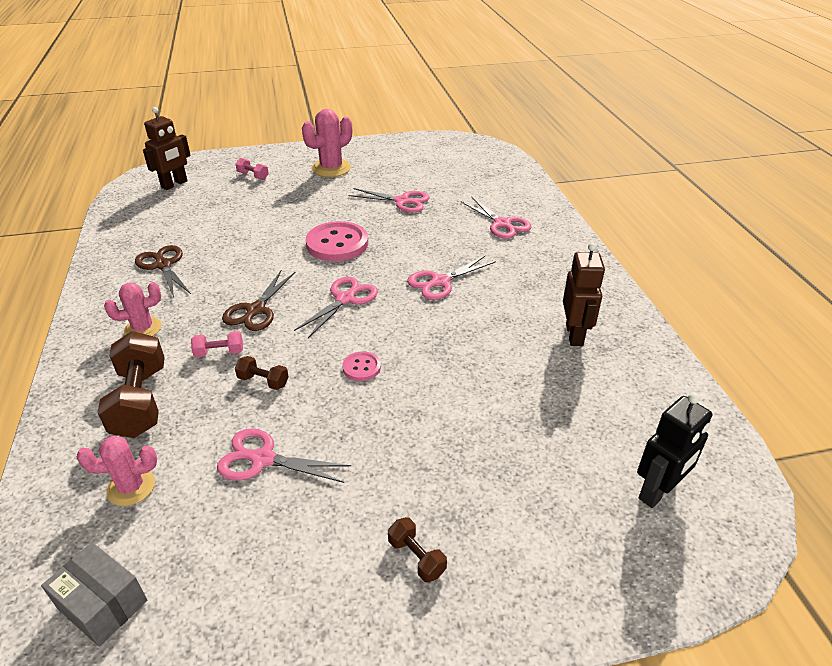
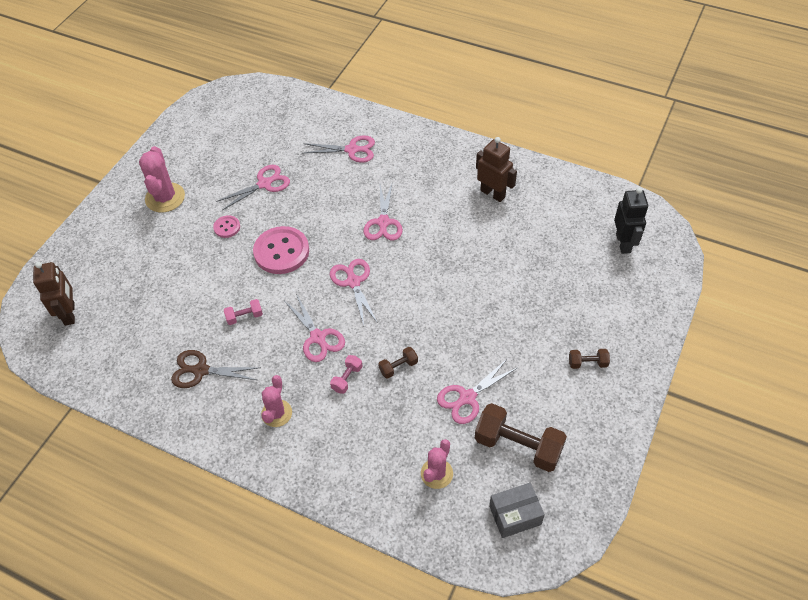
camera: 50 degrees left, 15 degrees up
(140, 401) = (359, 442): brown dumbbell -> brown dumbbell (518, 446)
(253, 176) = (118, 253): pink dumbbell -> pink dumbbell (244, 316)
(255, 310) = (318, 338): brown scissors -> pink scissors
(361, 367) = (430, 310): pink button -> pink button (227, 227)

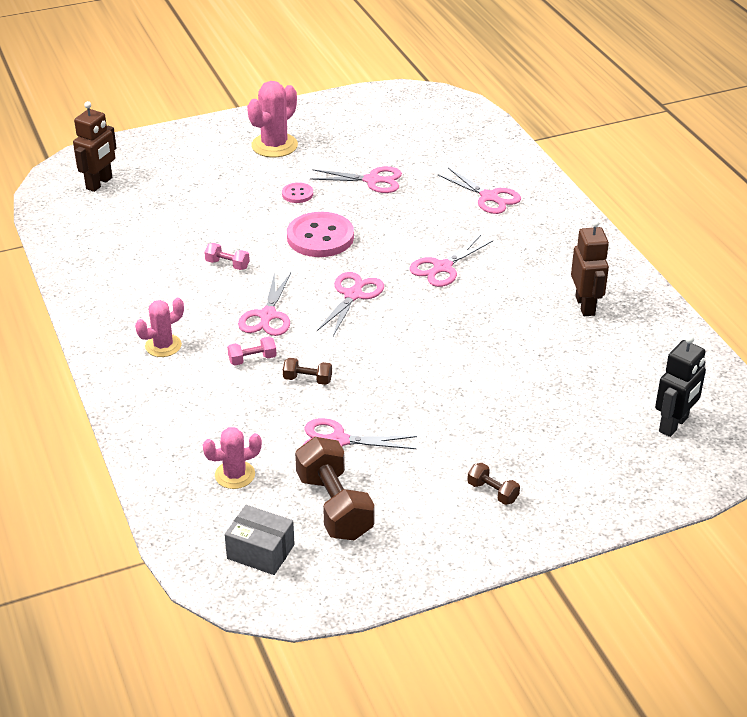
camera: 40 degrees right, 15 degrees down
(200, 370) = (144, 279): brown scissors -> none

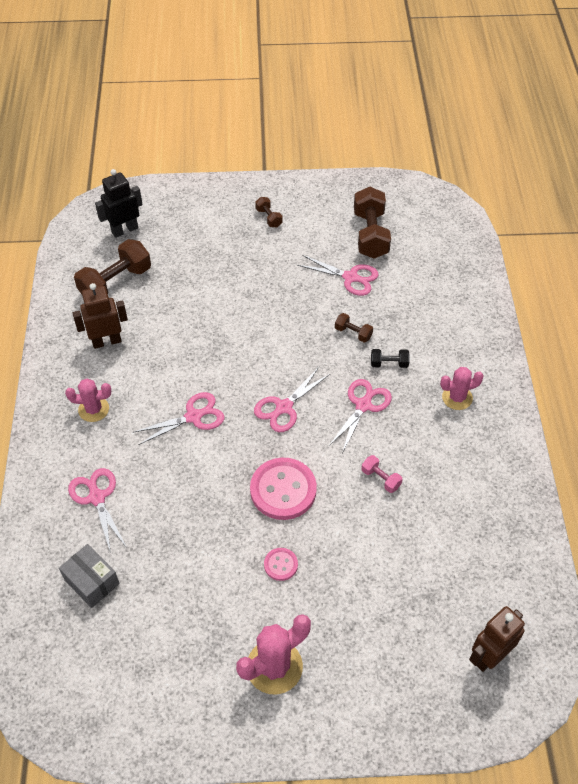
camera: 160 degrees left, 15 degrees up
(235, 475) = (428, 271): pink cactus -> pink cactus (93, 409)
(252, 359) = (389, 363): pink dumbbell -> black dumbbell
(260, 552) = (425, 219): grey box -> grey box (92, 581)
(372, 180) = (195, 562): pink scissors -> none
(585, 306) = (106, 341): brown robot -> brown robot turned 60 degrees clockwise
(628, 363) = (115, 282): none -> brown dumbbell

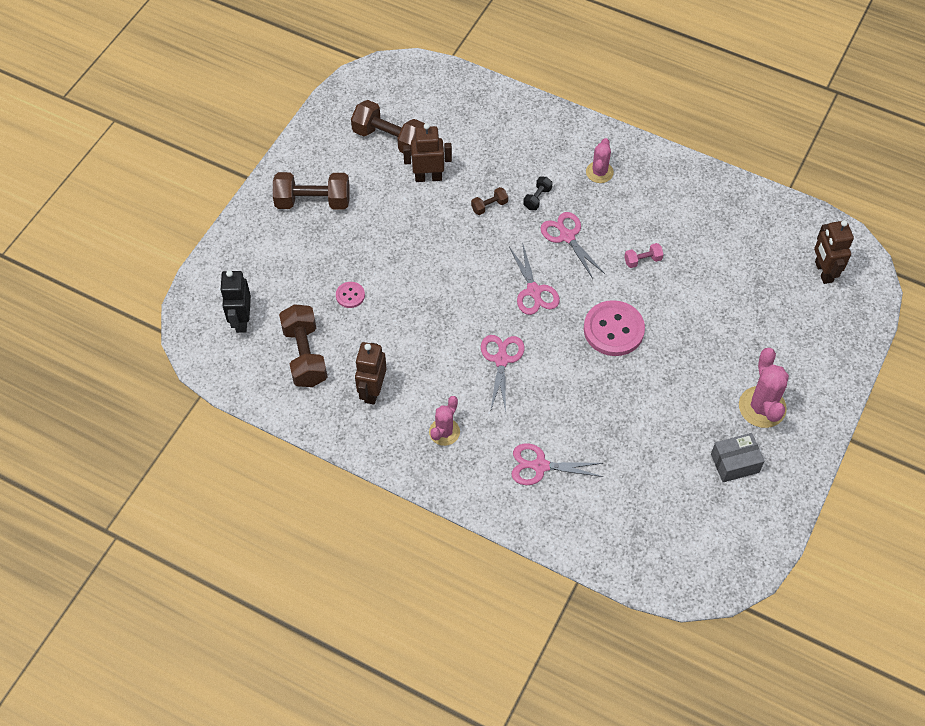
camera: 60 degrees left, 5 degrees up
(92, 581) = (620, 501): grey box -> grey box (734, 463)
(269, 218) = (313, 201): brown dumbbell -> brown dumbbell, size x2.09
(280, 565) = (680, 363): pink button -> pink button (350, 295)
(351, 277) = (428, 177): pink scissors -> brown robot

